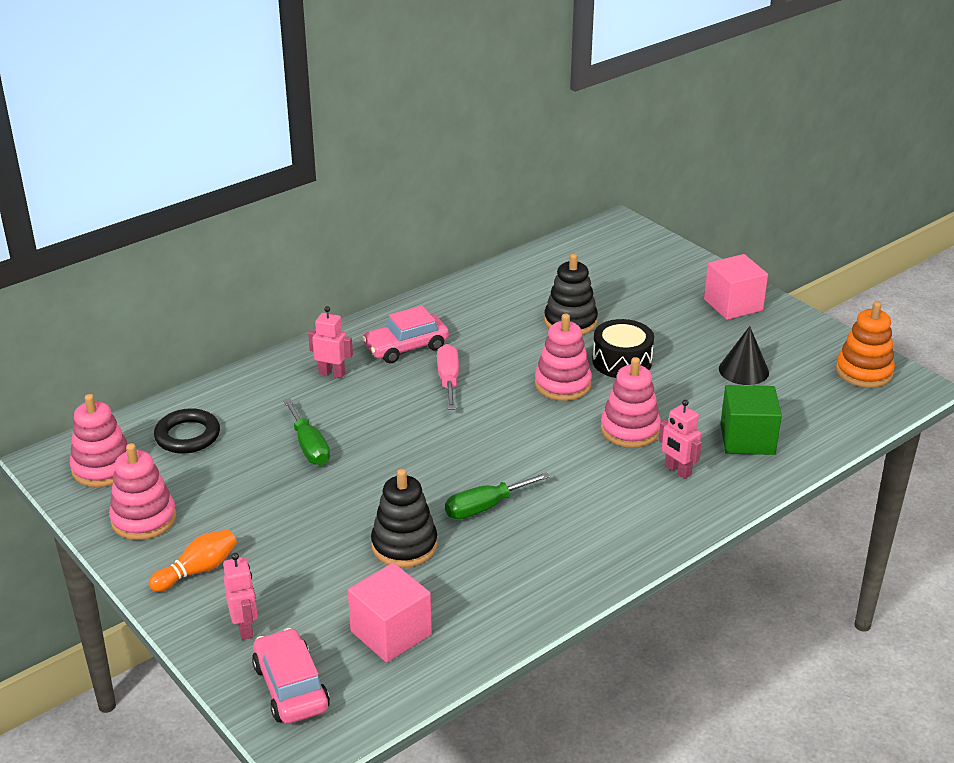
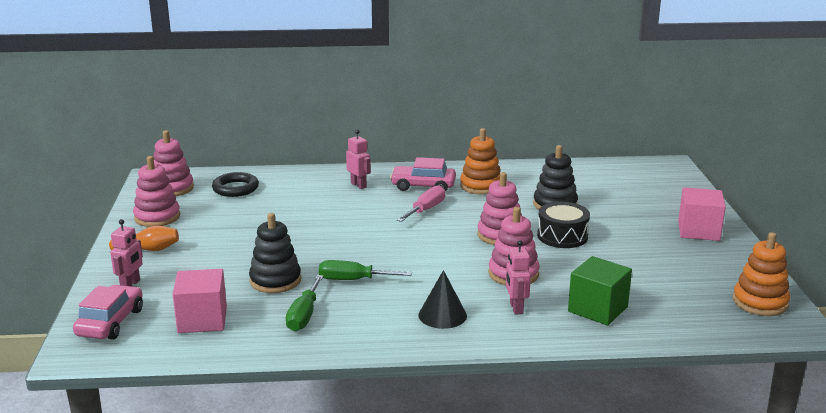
camera: 35 degrees right, 10 degrees down
(309, 446) = (293, 215): green screwdriver -> green screwdriver (304, 316)
(467, 324) = (481, 186): none -> orange stacking toy
(743, 370) = (653, 269): black cone -> black cone (442, 315)

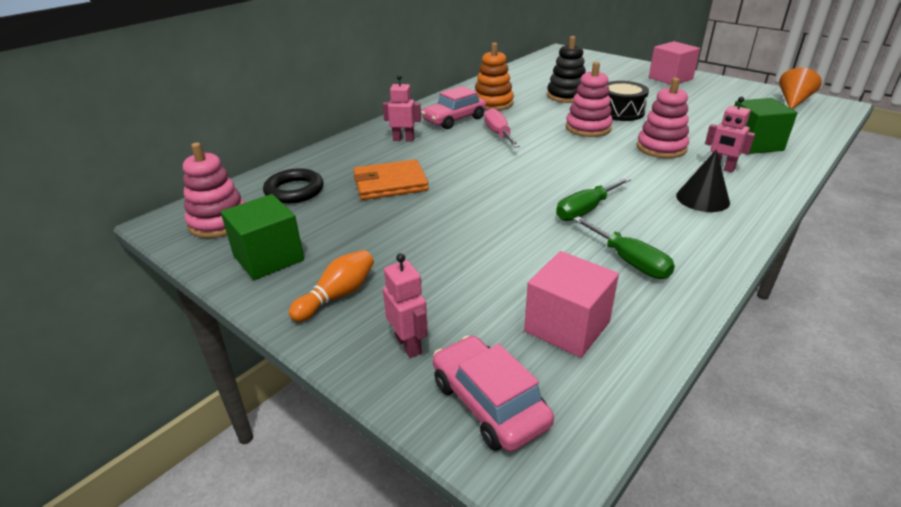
camera: 45 degrees left, 10 degrees up
(157, 217) = (268, 258): pink stacking toy -> green cube
(275, 280) = (532, 247): black stacking toy -> none
(288, 209) = (390, 183): none -> orange wallet
(760, 302) = (793, 101): orange stacking toy -> orange cone

